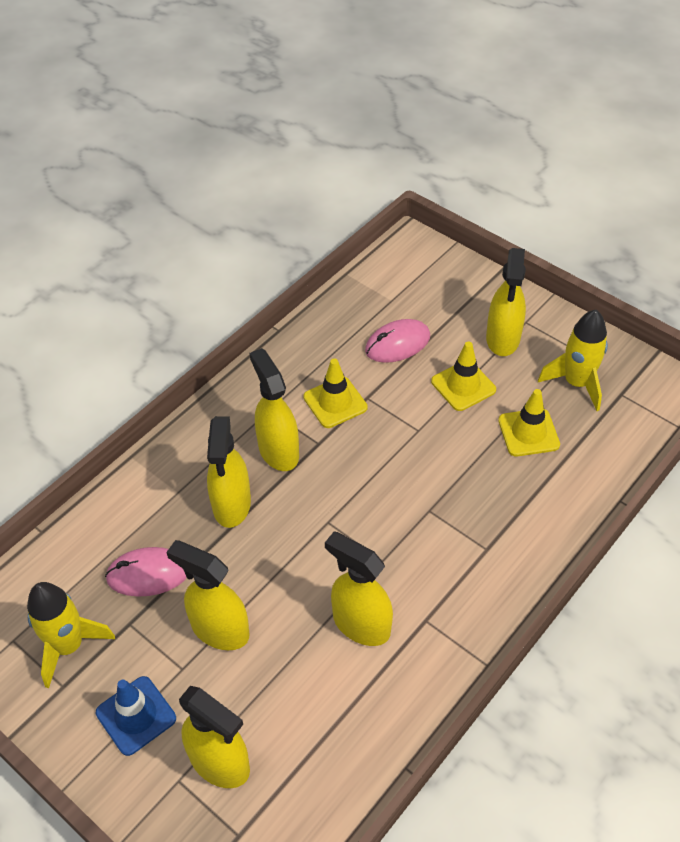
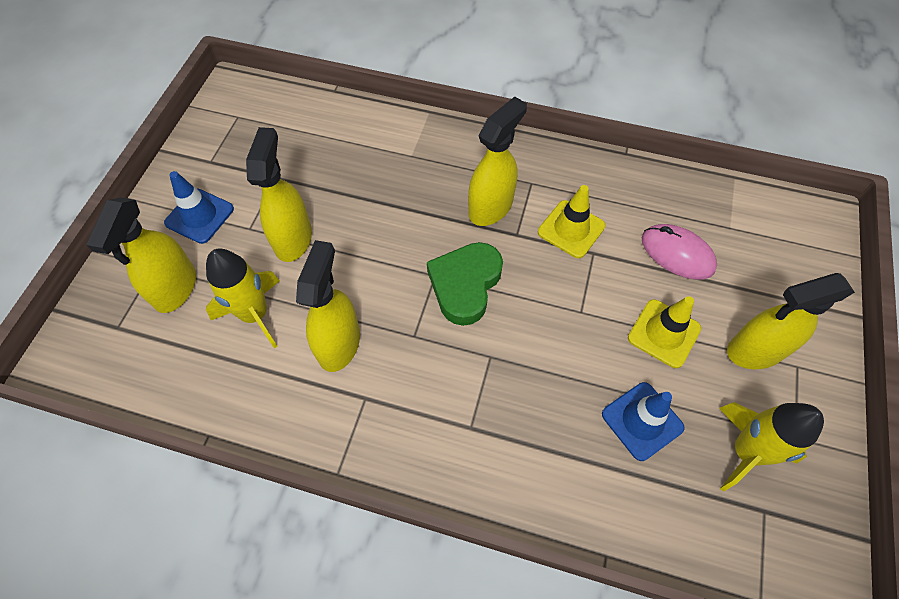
camera: 65 degrees right, 10 degrees up
(69, 646) = (244, 150): yellow rocket -> yellow rocket (255, 315)
(148, 574) = (325, 170): pink mouse -> none
(231, 505) = (417, 197): yellow spray bottle -> none
(350, 502) = (465, 285): none -> green heart
(528, 432) = (642, 421): yellow traffic cone -> blue traffic cone

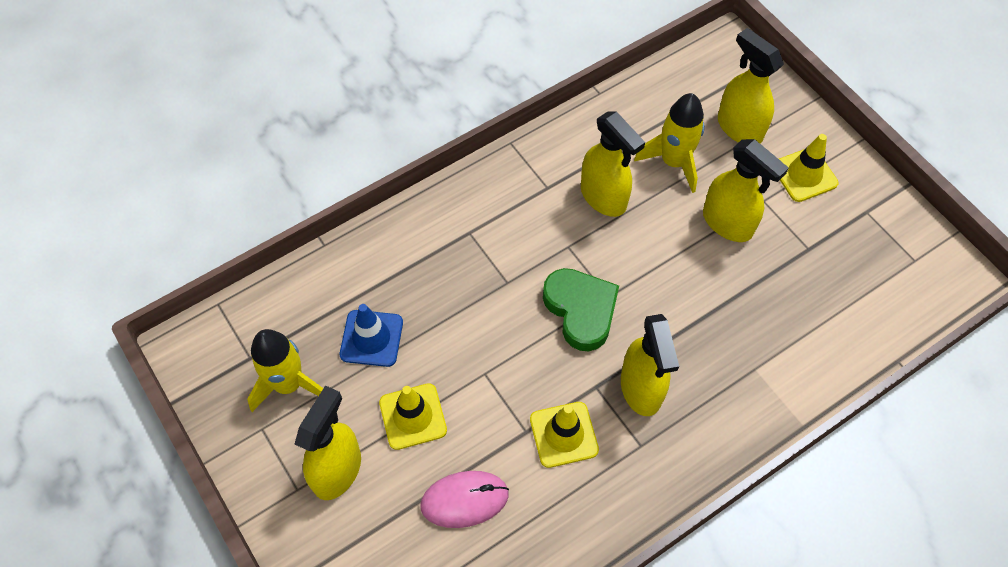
camera: 130 degrees right, 0 degrees up
(199, 216) = (804, 175): blue traffic cone -> yellow traffic cone

